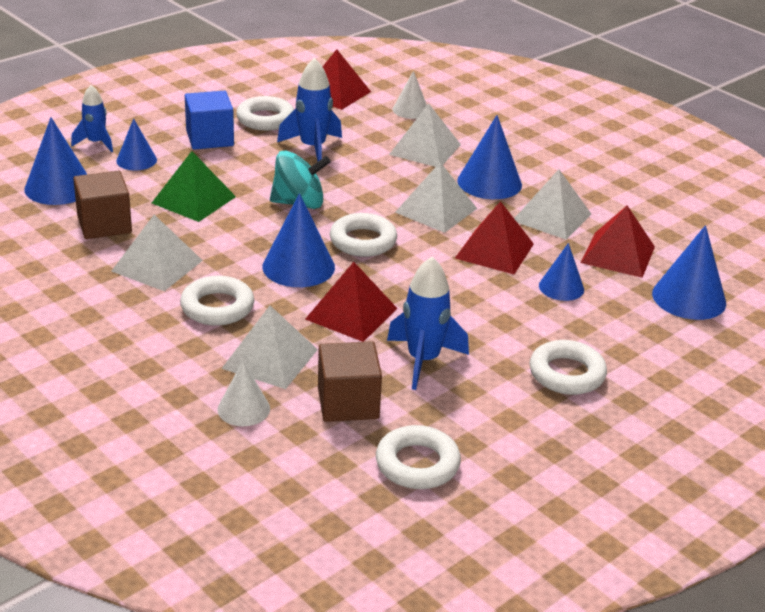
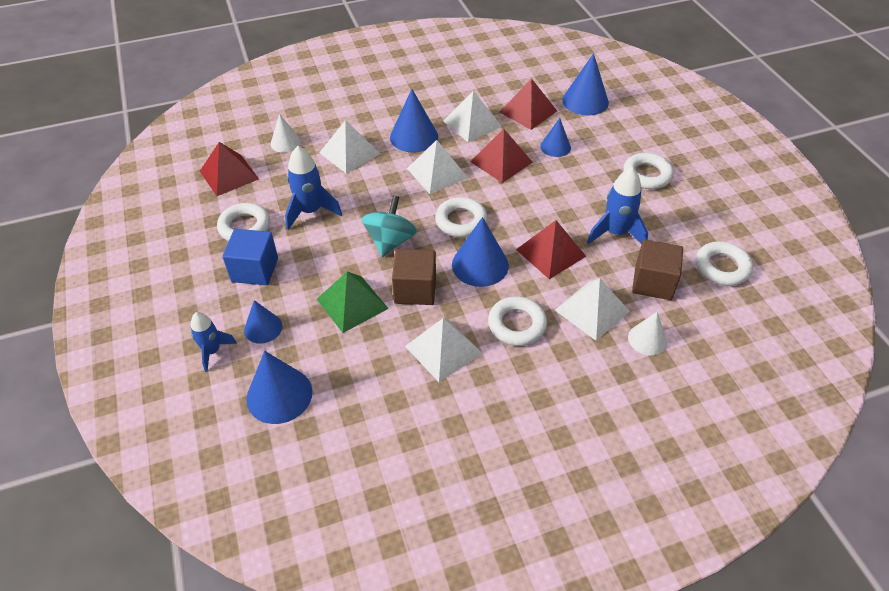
camera: 65 degrees left, 15 degrees up
(104, 224) = (362, 372): brown cube -> brown cube (415, 289)

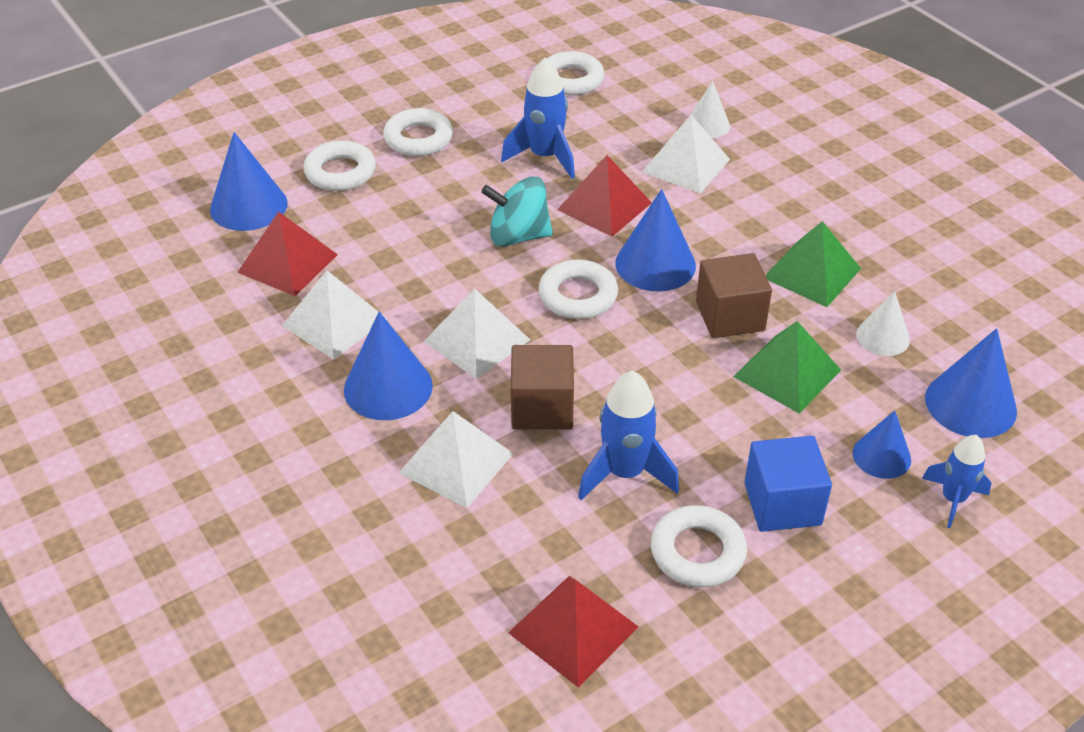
camera: 105 degrees left, 5 degrees down
(285, 142) = (451, 569): white cone -> white cone (882, 337)
(390, 241) = (650, 361): turquoise spinning top -> turquoise spinning top (518, 236)
(443, 349) = (812, 273): white pyramid -> green pyramid
(501, 162) = (428, 275): red pyramid -> none
(517, 325) = (740, 219): white ring -> white ring (340, 172)
(555, 147) = (376, 225): blue cone -> none
(653, 282) = (619, 125): brown cube -> brown cube (542, 408)

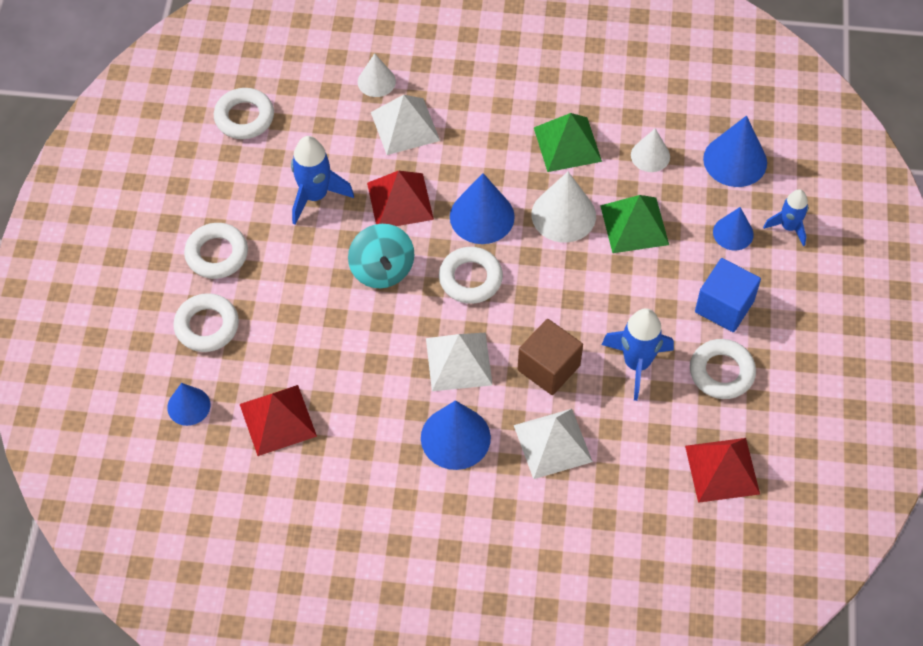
camera: 50 degrees left, 15 degrees up
(248, 206) = (188, 406): blue cone -> blue cone, size x0.62
(334, 322) = (365, 429): white pyramid -> none
(518, 236) = (382, 269): turquoise spinning top -> turquoise spinning top turned 60 degrees counterclockwise
(730, 316) = (563, 215): brown cube -> white cone

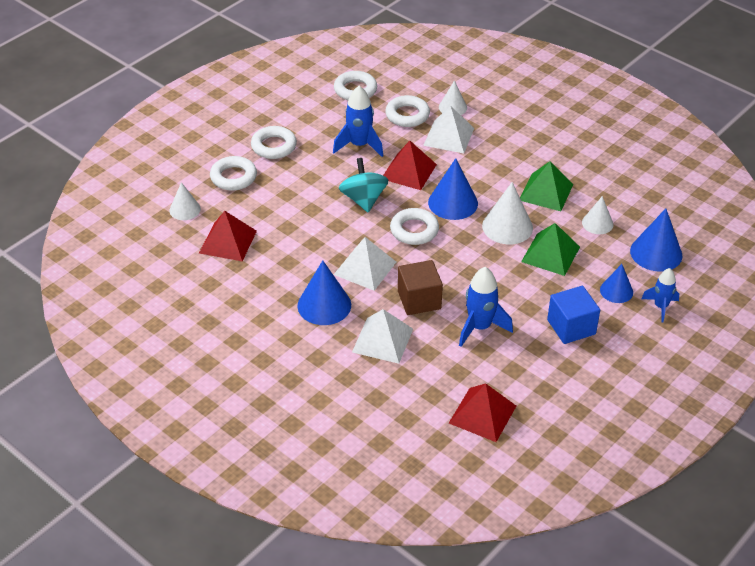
camera: 35 degrees right, 15 degrees down
(188, 406) = (185, 209): blue cone -> white cone
(382, 269) = (363, 199): turquoise spinning top -> turquoise spinning top turned 150 degrees clockwise
(721, 372) = (534, 361): white ring -> white ring (407, 115)

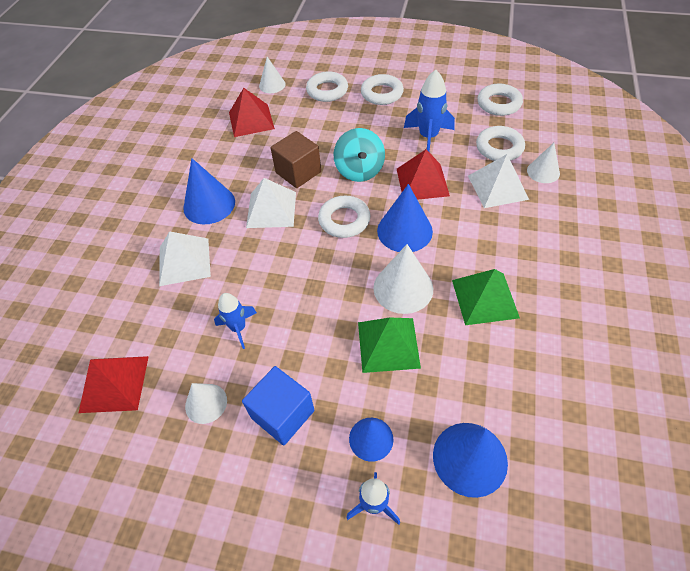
camera: 65 degrees right, 10 degrees up
(363, 199) = (359, 170): turquoise spinning top -> turquoise spinning top turned 120 degrees clockwise
(419, 300) = (251, 264): brown cube -> brown cube (298, 172)
(480, 327) = (238, 328): blue rocket -> blue rocket, size x0.65
(597, 223) = (473, 370): white cone -> white cone (206, 403)

